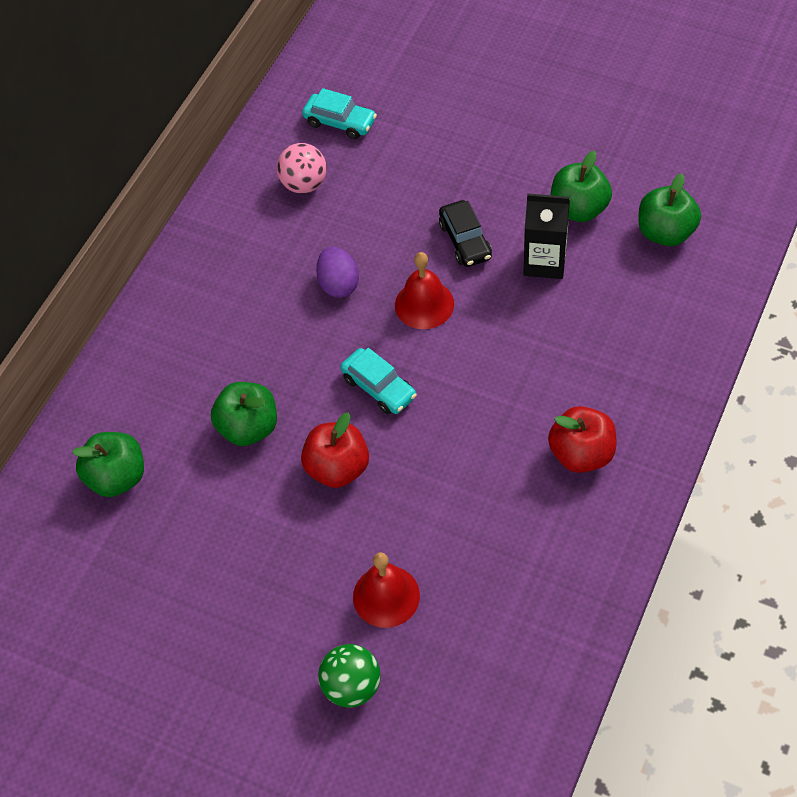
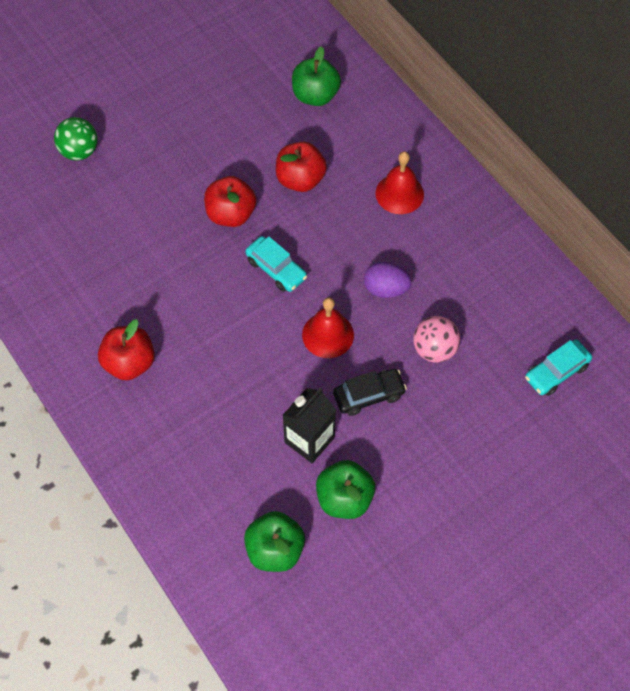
camera: 115 degrees right, 5 degrees up
(249, 427) = (300, 179): green apple -> red apple
(304, 184) = (502, 313): pink ball -> pink ball (434, 349)
(379, 387) = (276, 269): turquoise car -> turquoise car turned 120 degrees counterclockwise
(386, 596) = (121, 196): red bell -> red bell (399, 193)
(465, 241) = (369, 395): black car -> black car turned 150 degrees clockwise

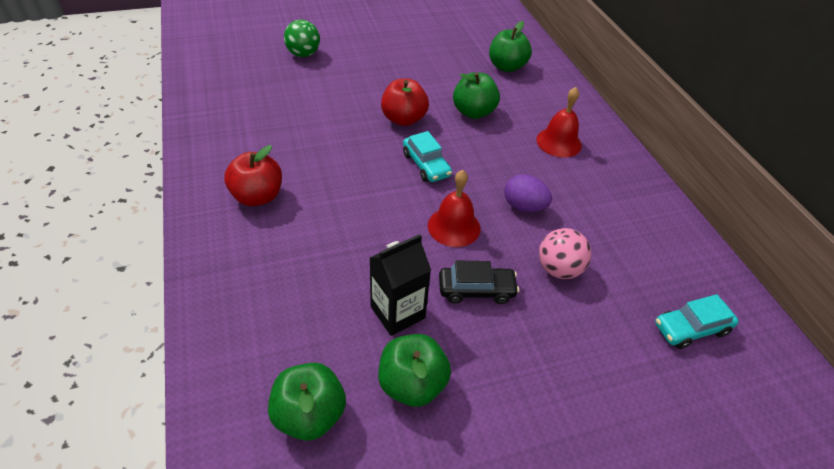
camera: 15 degrees right, 15 degrees down
(300, 179) = (473, 112): red apple -> green apple

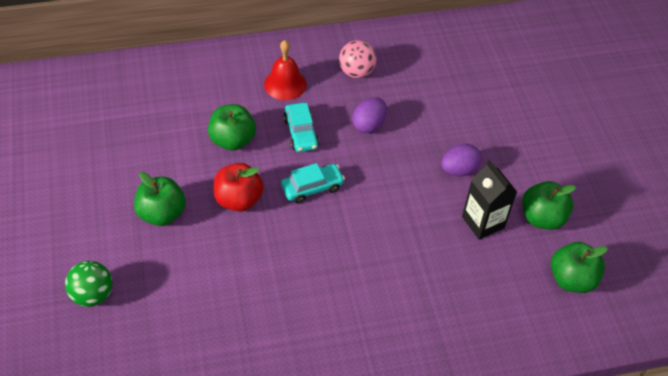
camera: 85 degrees left, 5 degrees up
(258, 196) = (353, 327): red apple -> none
(454, 226) = (392, 176): red bell -> none
(476, 290) = (459, 170): black car -> purple egg
(506, 67) = (153, 100): green apple -> green apple (162, 214)
(558, 269) = (436, 116): pink ball -> pink ball (356, 72)
(691, 328) = (485, 58): turquoise car -> turquoise car (301, 133)

